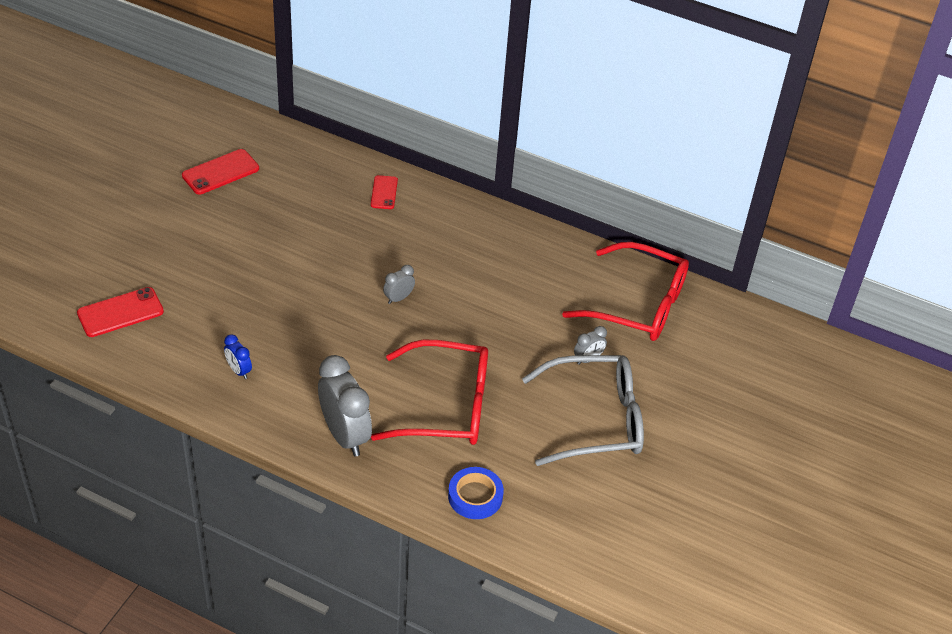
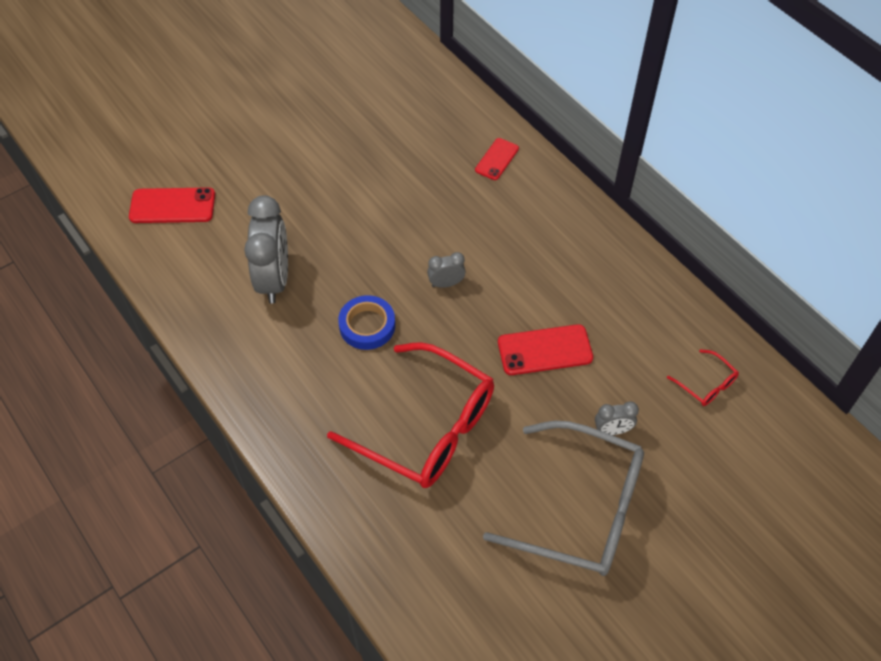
camera: 30 degrees right, 10 degrees up
(220, 172) = (348, 88): red phone -> red phone (545, 350)
(239, 371) = (244, 308): blue clock -> none
(345, 435) = (305, 421): grey clock -> grey clock (274, 279)
(475, 496) = (398, 548): blue tape -> blue tape (367, 325)
(638, 305) = (706, 384): red glasses -> red glasses, size x0.41

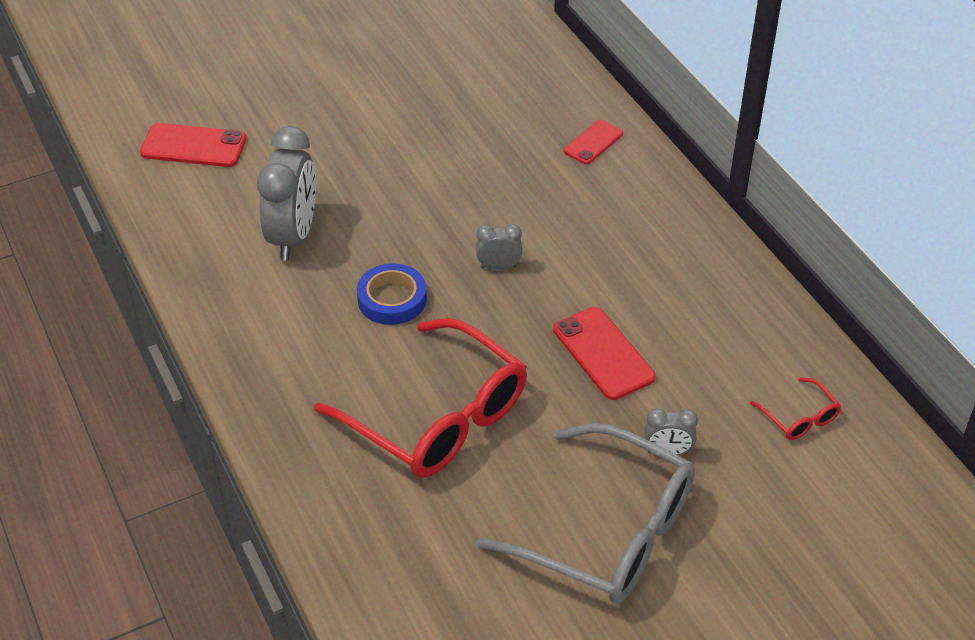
camera: 10 degrees right, 10 degrees down
(545, 350) = (603, 353): red phone -> red phone turned 60 degrees clockwise

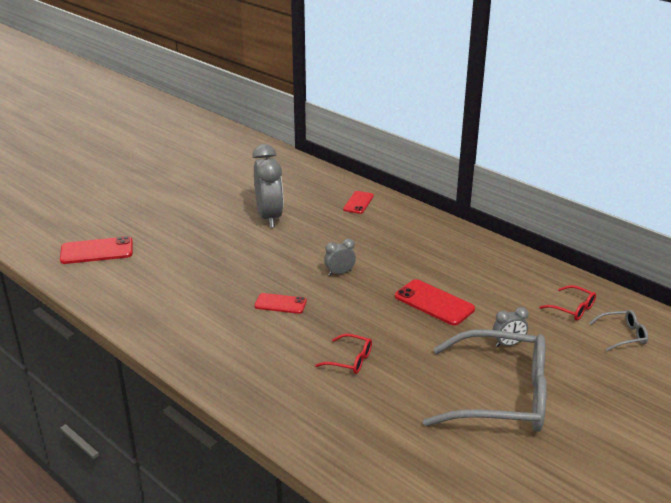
camera: 20 degrees left, 15 degrees down
(293, 236) = (193, 284): grey clock -> grey clock (269, 217)
(392, 299) = (280, 304): blue tape -> red phone
(437, 417) = (350, 360): red glasses -> red glasses, size x0.41
(844, 484) = (622, 335): none -> grey glasses

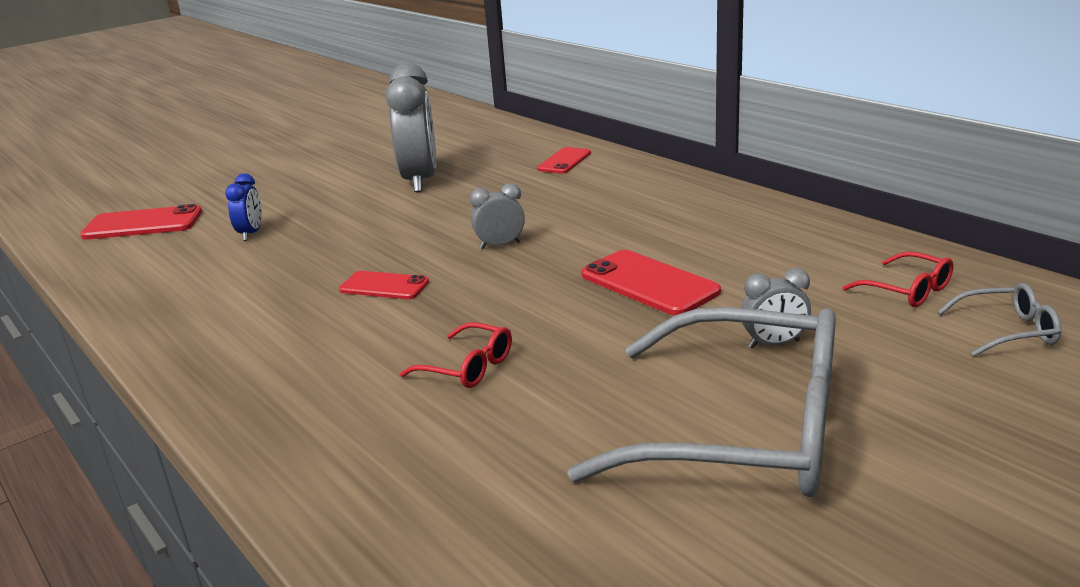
camera: 10 degrees right, 5 degrees down
(176, 261) = (251, 233): none -> blue clock

